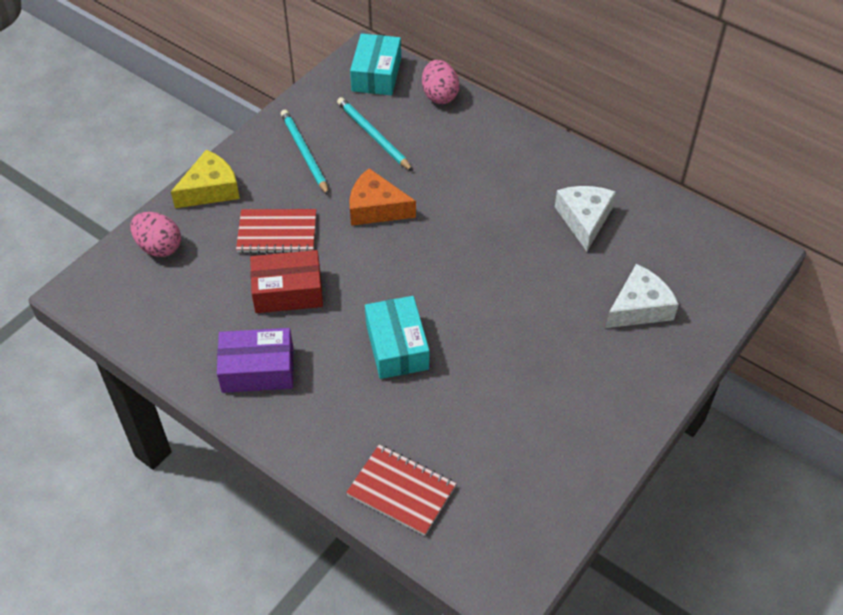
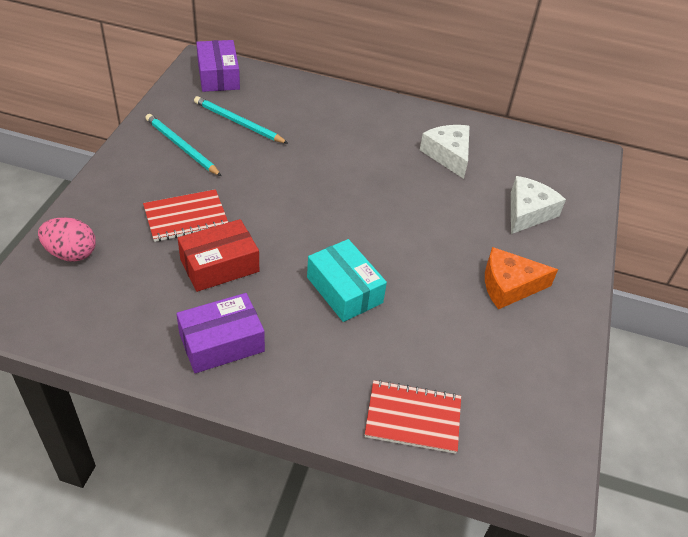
camera: 25 degrees left, 5 degrees down
(210, 189) = (103, 193): yellow cheese -> none
(376, 74) = (218, 76): turquoise box -> purple box
(376, 208) = (269, 179): orange cheese -> orange cheese (509, 286)
(439, 95) = (281, 83): pink egg -> none

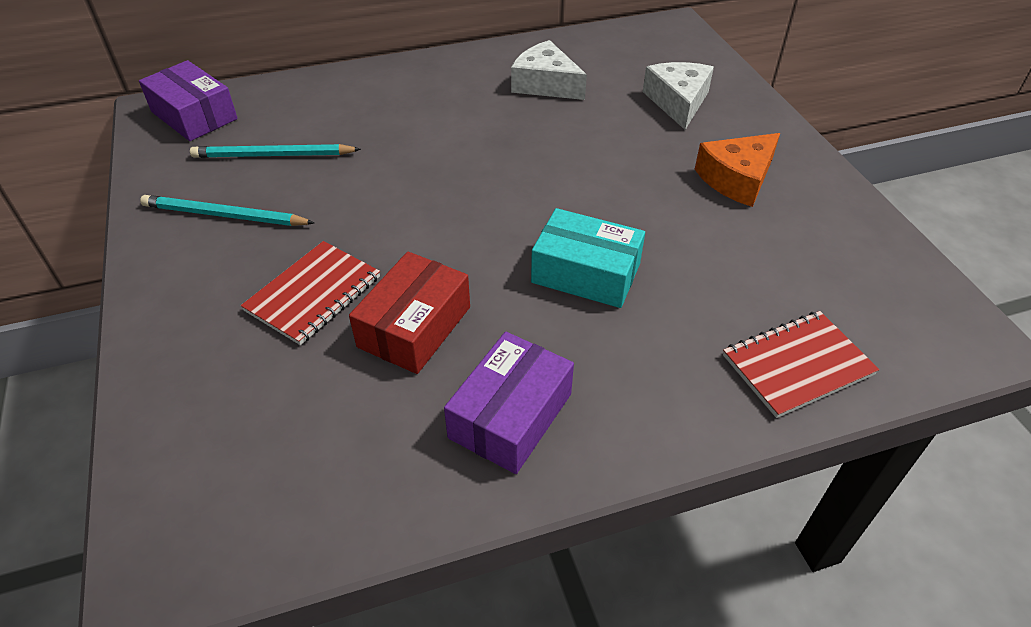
camera: 30 degrees left, 0 degrees up
(71, 253) = (192, 425): pink egg -> none

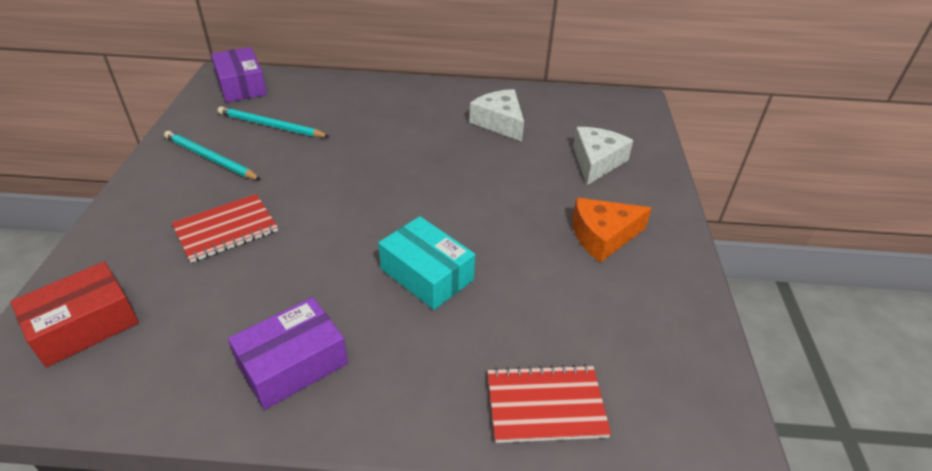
camera: 20 degrees right, 5 degrees down
(414, 327) = (275, 275): red box -> red box (84, 325)

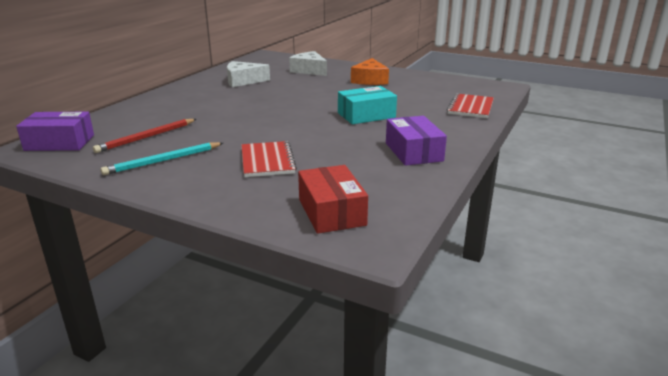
camera: 65 degrees left, 15 degrees down
(271, 126) = (146, 137): turquoise pencil -> red pencil

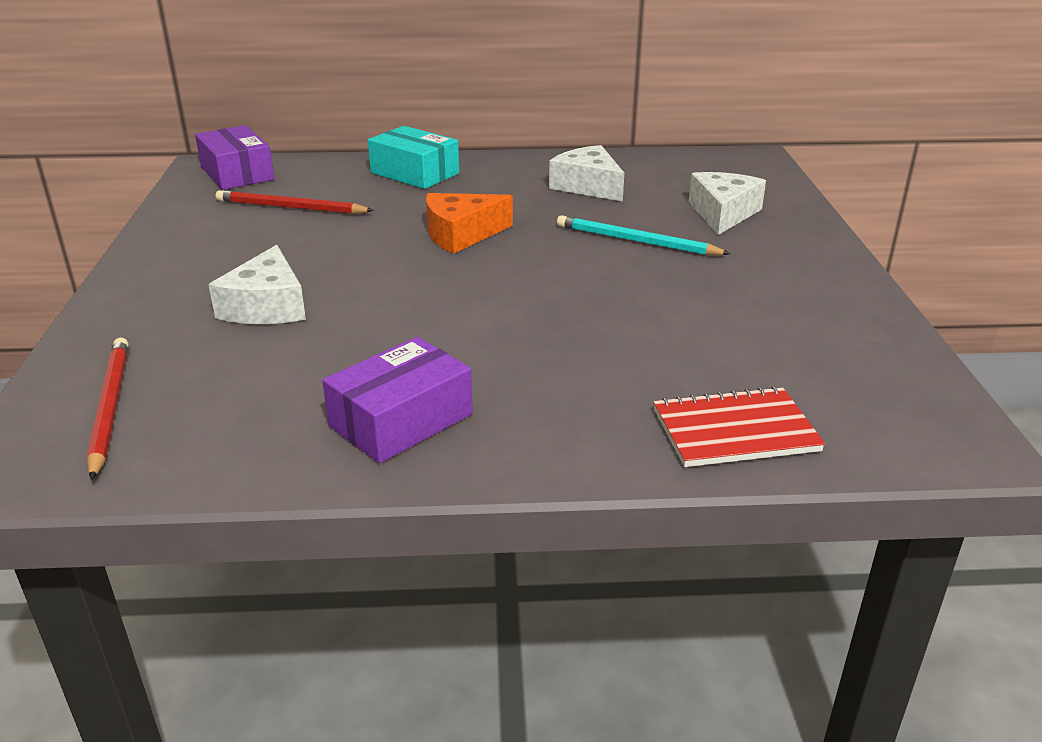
camera: 60 degrees right, 5 degrees up
(163, 161) = (221, 242): turquoise pencil -> turquoise pencil (636, 241)
(267, 161) = (267, 306): red notebook -> white cheese
(331, 212) = (110, 407): red box -> red pencil
(366, 115) = (544, 327): turquoise box -> turquoise box (415, 173)
(370, 80) = (754, 278): orange cheese -> orange cheese (461, 234)

